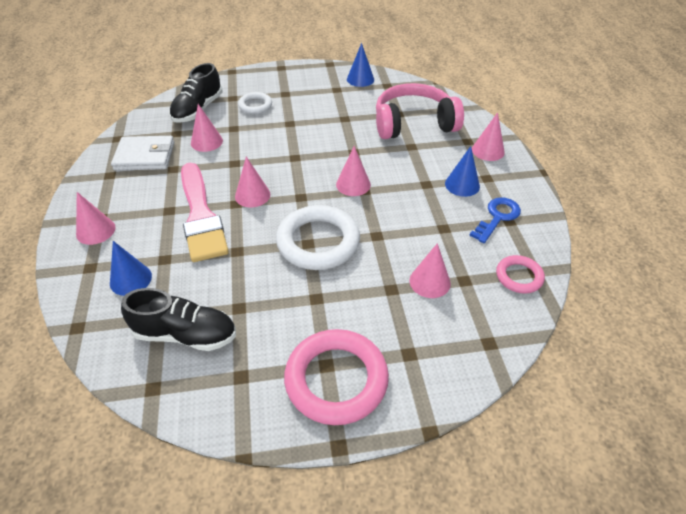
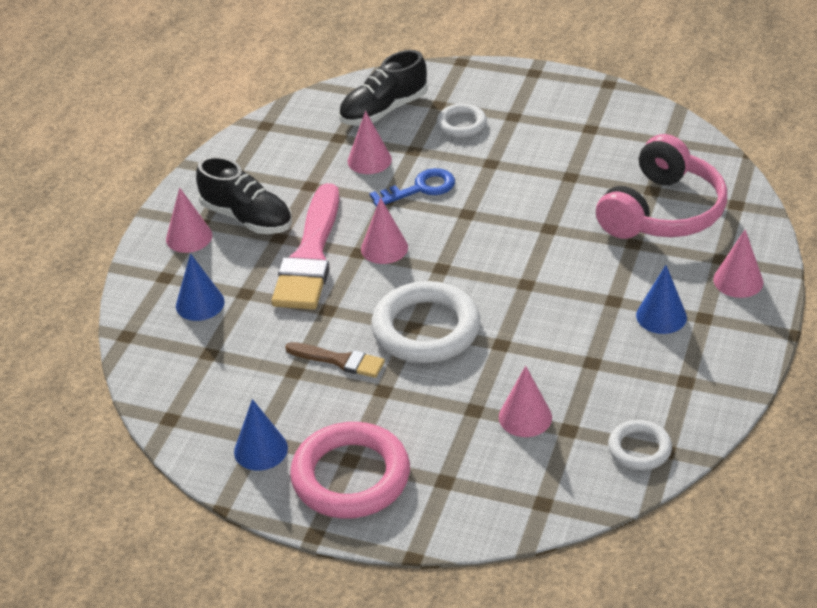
camera: 30 degrees right, 5 degrees down
(145, 156) = (285, 159): white wallet -> none
(185, 334) = (226, 379): black shoe -> black shoe (247, 218)
(269, 287) = (339, 360): none -> brown brush
(353, 184) = (517, 272): pink cone -> none
(360, 79) = (636, 121): blue cone -> blue cone (261, 450)
(414, 124) = (662, 211): pink headphones -> pink headphones turned 105 degrees clockwise
(497, 217) = (673, 372): blue key -> blue key (420, 188)
(519, 276) = (639, 449): pink ring -> white ring

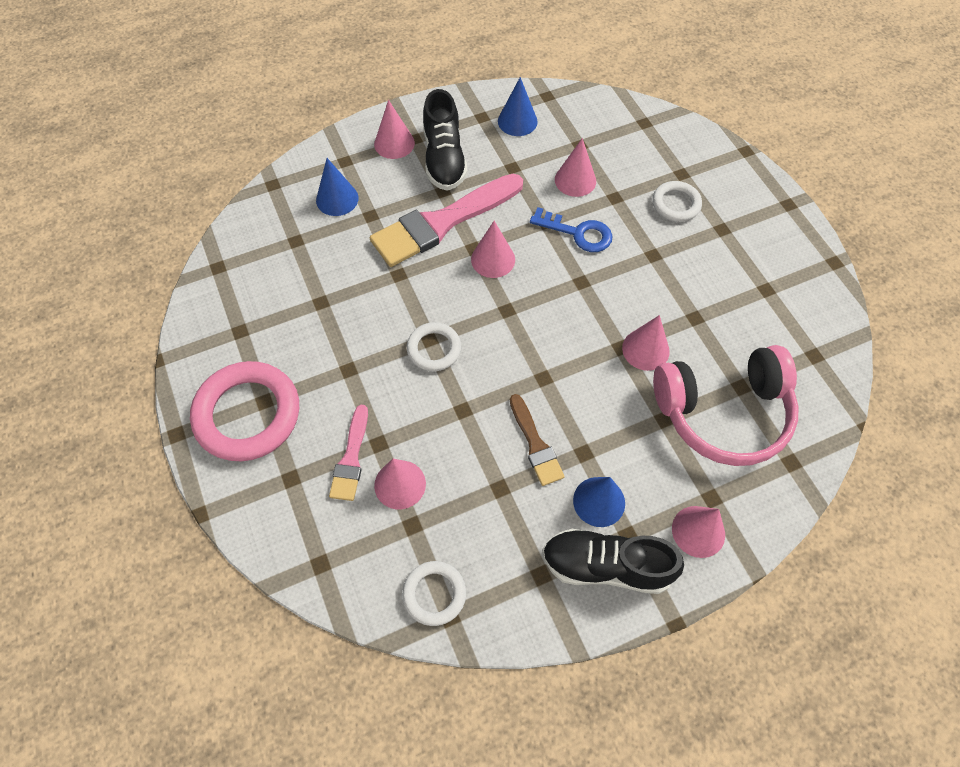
camera: 45 degrees right, 20 degrees up
(261, 450) = (230, 340): blue cone -> blue cone (517, 121)
(339, 360) = (354, 320): brown brush -> brown brush (535, 444)
(383, 110) = (637, 147): black shoe -> black shoe (606, 566)
(426, 329) = (434, 349): white ring -> white ring, size x0.53
(468, 433) = (351, 458): none -> pink brush
(566, 217) = (645, 349): none -> pink cone

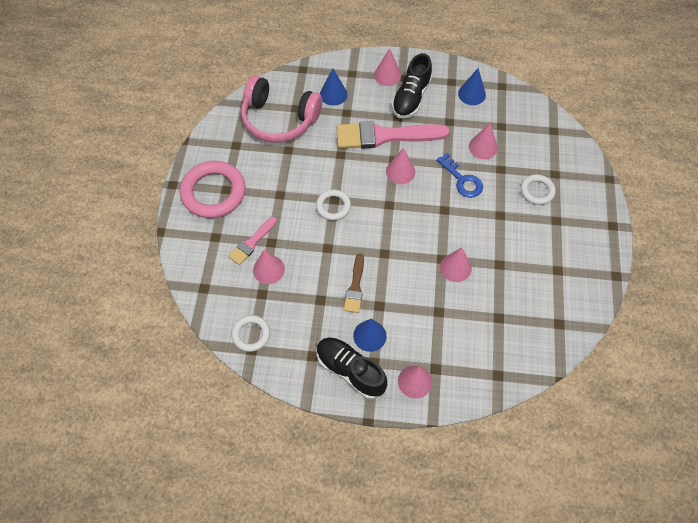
camera: 30 degrees right, 0 degrees up
(723, 412) = (476, 326): pink headphones -> pink headphones (279, 119)

